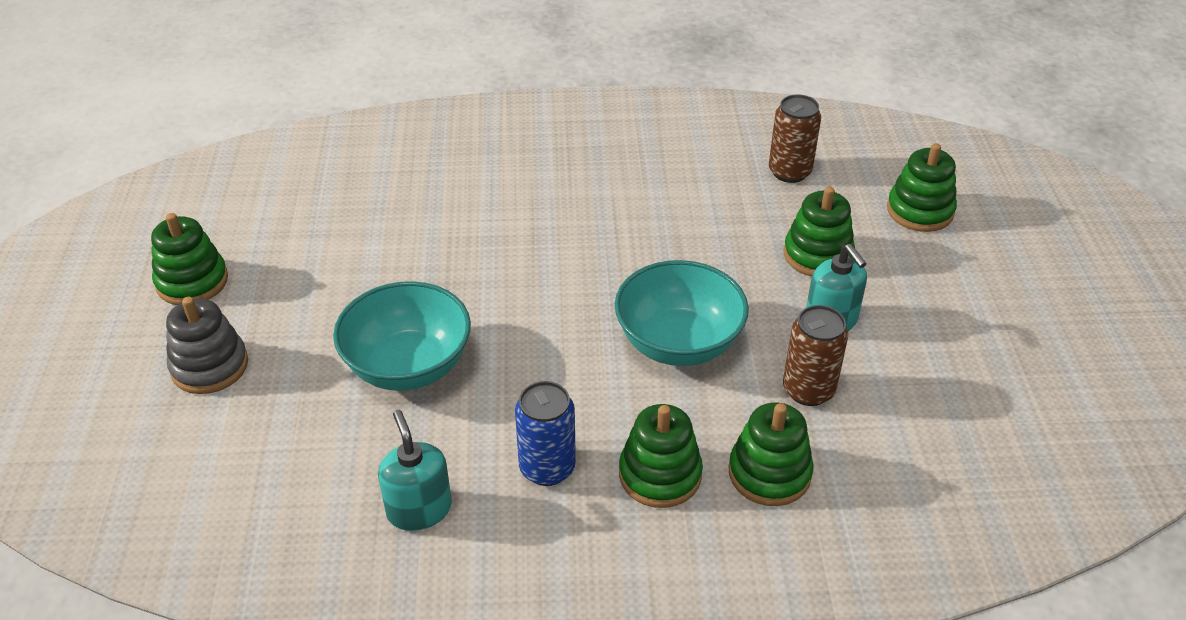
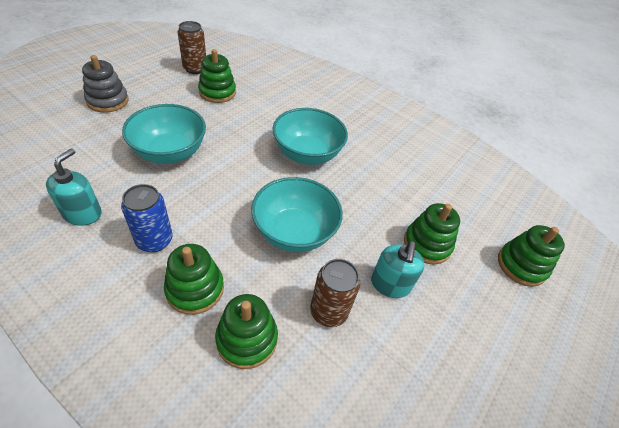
camera: 35 degrees right, 5 degrees up
(192, 282) = (149, 69): green stacking toy -> green stacking toy (217, 92)
(573, 246) = (307, 154): none -> turquoise bowl
(789, 172) = (463, 193): brown can -> brown can (195, 69)

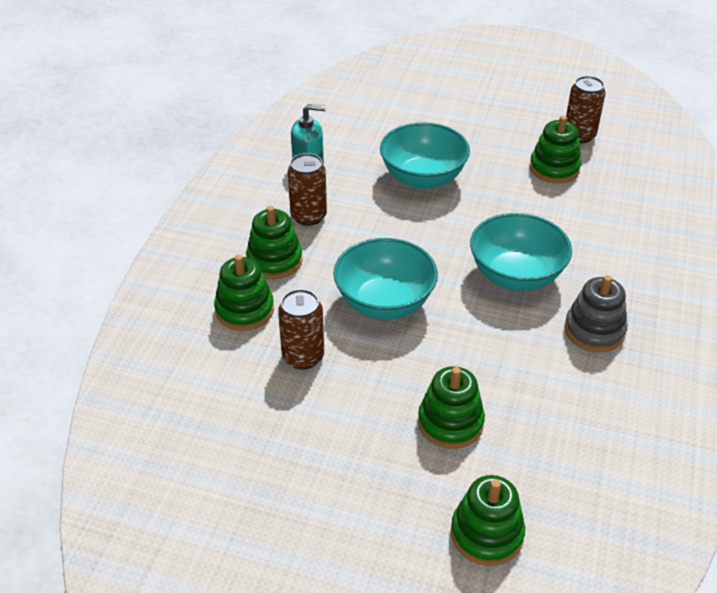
camera: 75 degrees right, 5 degrees down
(108, 101) = (458, 109): grey stacking toy -> grey stacking toy (594, 330)
(154, 240) = (308, 216): blue can -> brown can
(390, 284) = (366, 399): turquoise soap dispenser -> none

